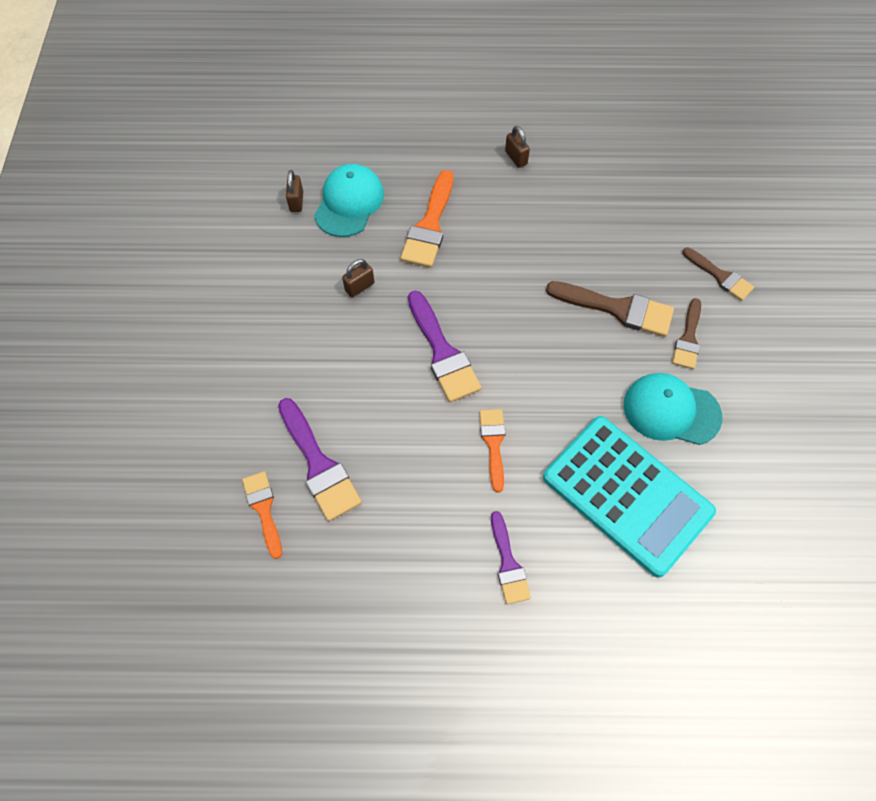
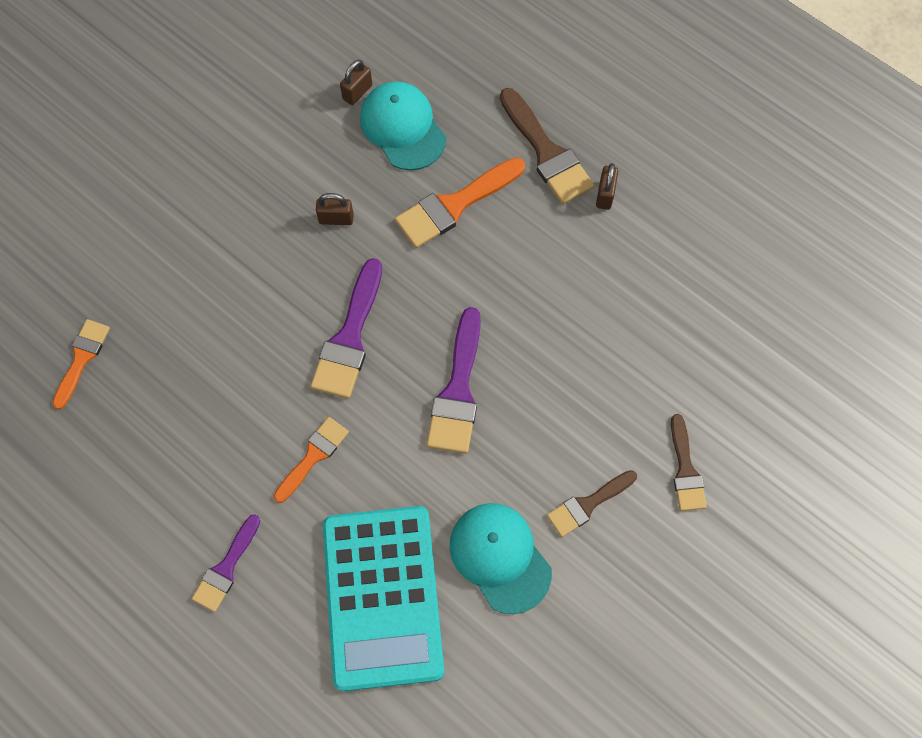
camera: 40 degrees right, 5 degrees up
(319, 464) = (156, 356): purple brush -> purple brush (458, 390)
(349, 203) = (402, 128): turquoise cap -> turquoise cap turned 90 degrees counterclockwise
(617, 309) = (549, 422): brown brush -> brown brush (546, 152)

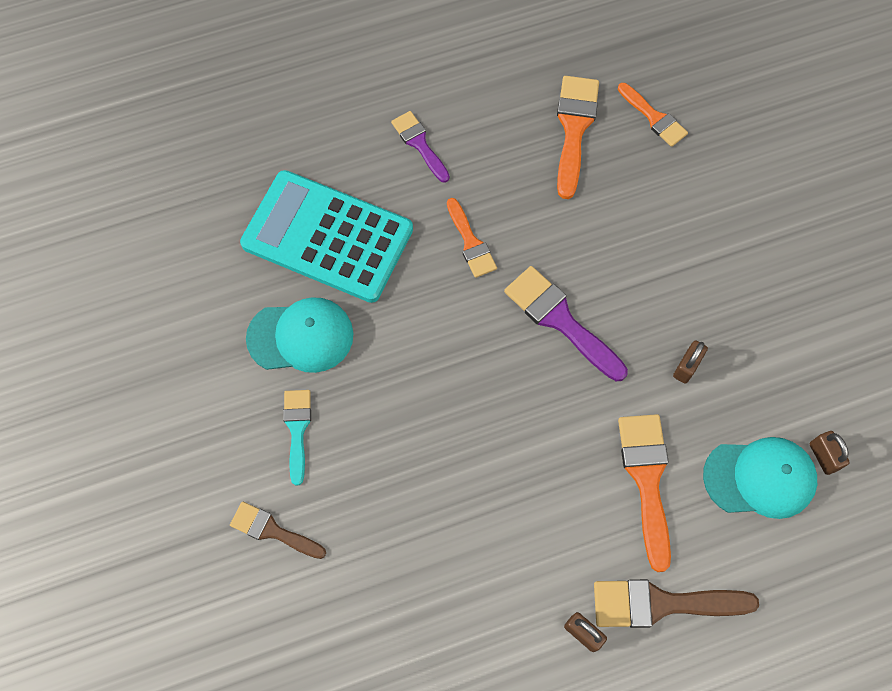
camera: 120 degrees right, 0 degrees up
(132, 426) = (574, 129): none -> orange brush
(458, 390) = (460, 381): purple brush -> none
(588, 504) = (297, 430): brown brush -> turquoise brush

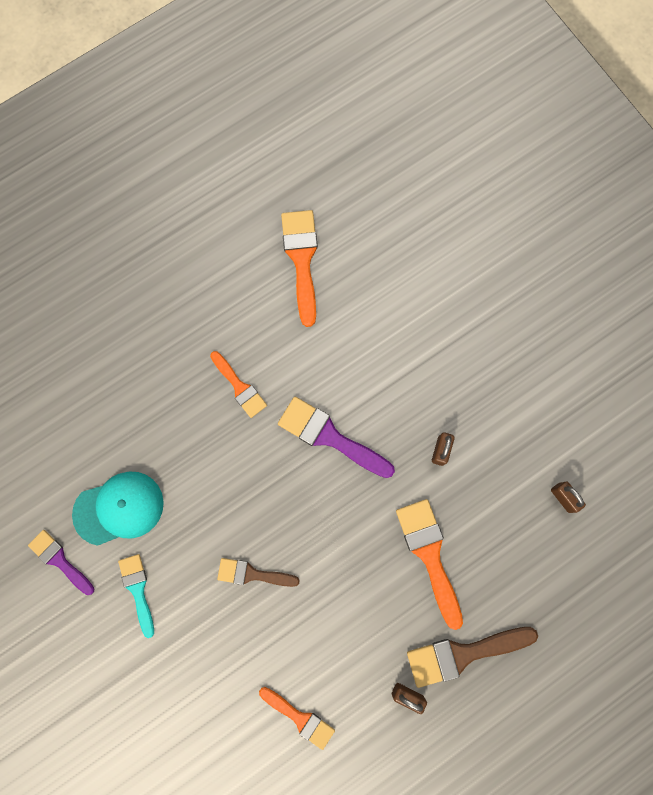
camera: 15 degrees left, 10 degrees up
(273, 531) = (141, 680): brown brush -> brown brush (252, 574)
(327, 236) = (118, 413): turquoise calculator -> none
(419, 144) = (174, 307): purple brush -> purple brush (60, 560)
(654, 117) = (366, 232): orange brush -> orange brush (300, 718)
(760, 478) = (517, 529): turquoise cap -> none

